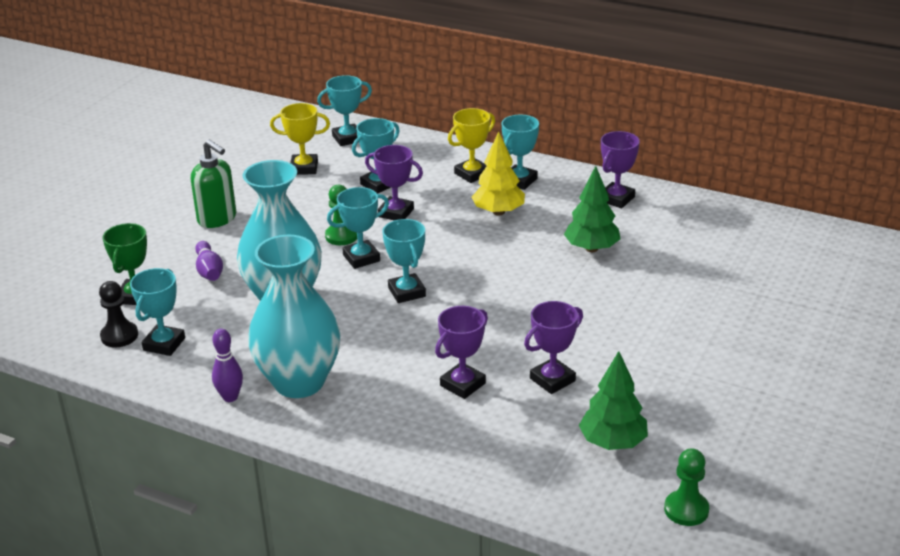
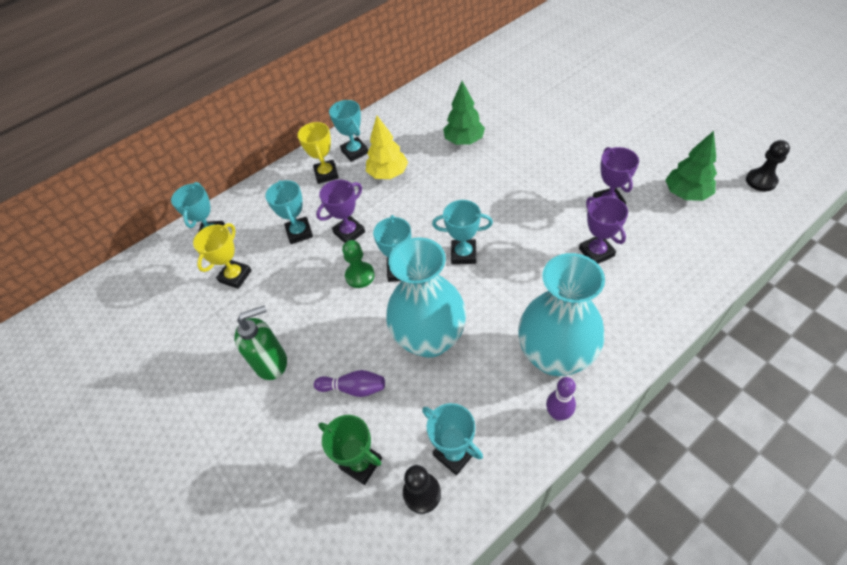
camera: 60 degrees left, 20 degrees up
(616, 199) = (411, 112): purple trophy -> none
(686, 510) = (761, 181): green pawn -> black pawn

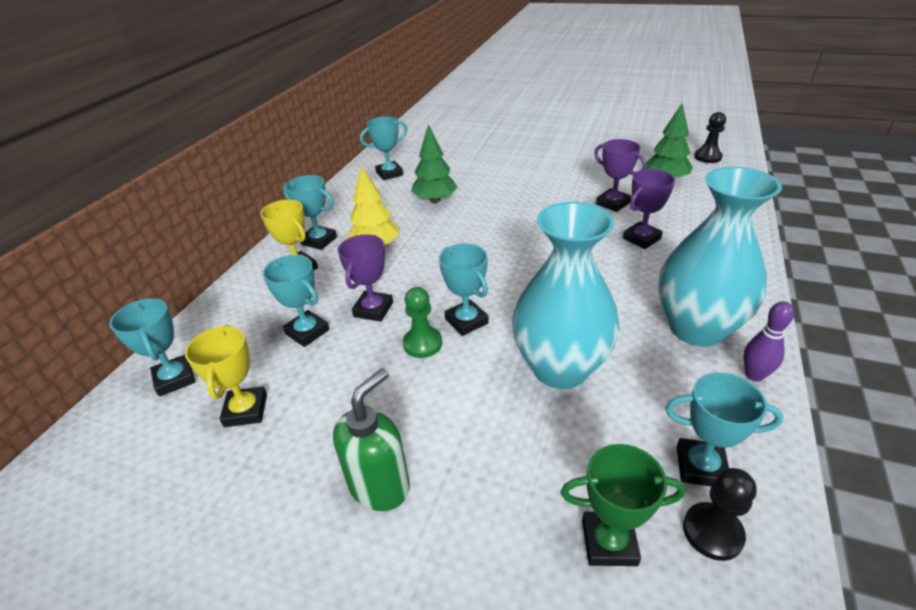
camera: 35 degrees left, 15 degrees down
(354, 388) = (519, 460): purple bowling pin -> none
(463, 254) = (521, 283): turquoise trophy -> turquoise trophy (389, 174)
(596, 252) = (641, 239): purple trophy -> purple trophy turned 75 degrees counterclockwise

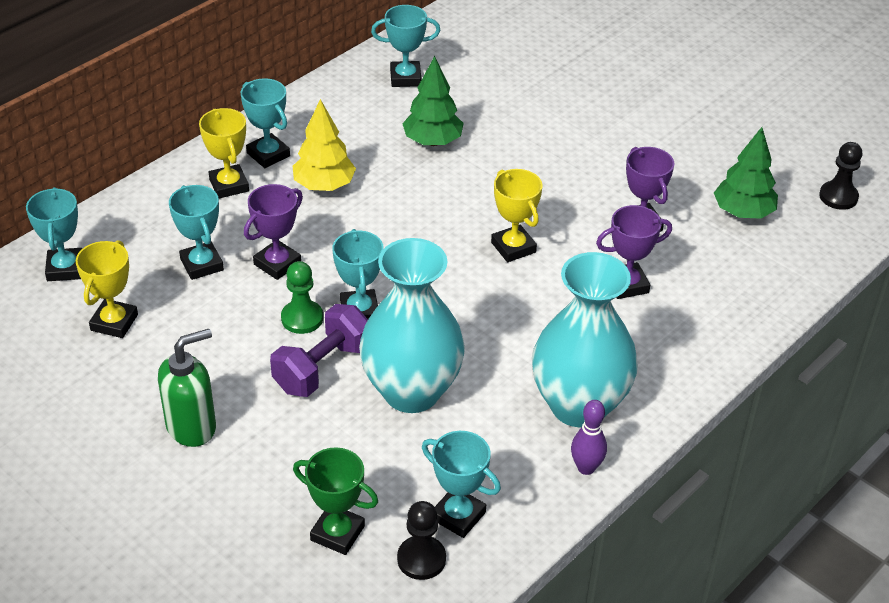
camera: 20 degrees right, 5 degrees up
(469, 378) = (322, 368): none -> purple dumbbell
(544, 241) = (513, 247): none -> yellow trophy

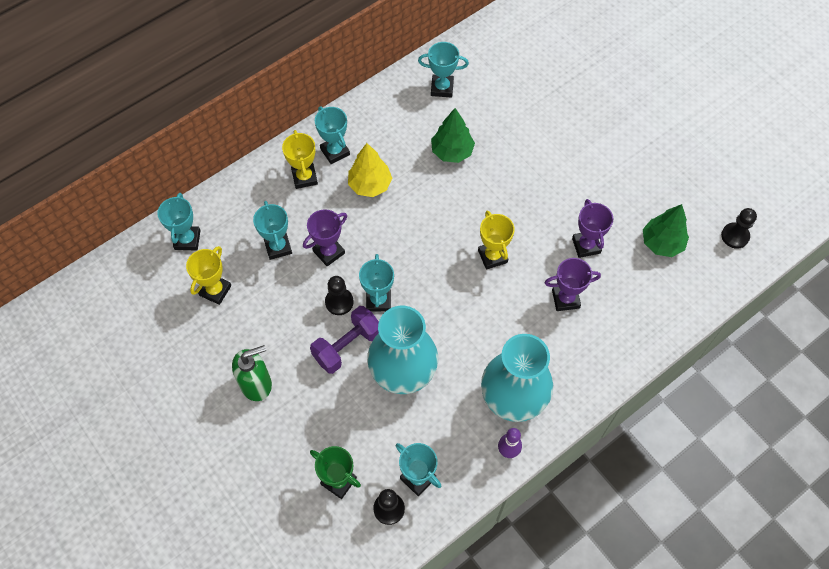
camera: 10 degrees right, 20 degrees up
(302, 318) = (339, 302): green pawn -> black pawn

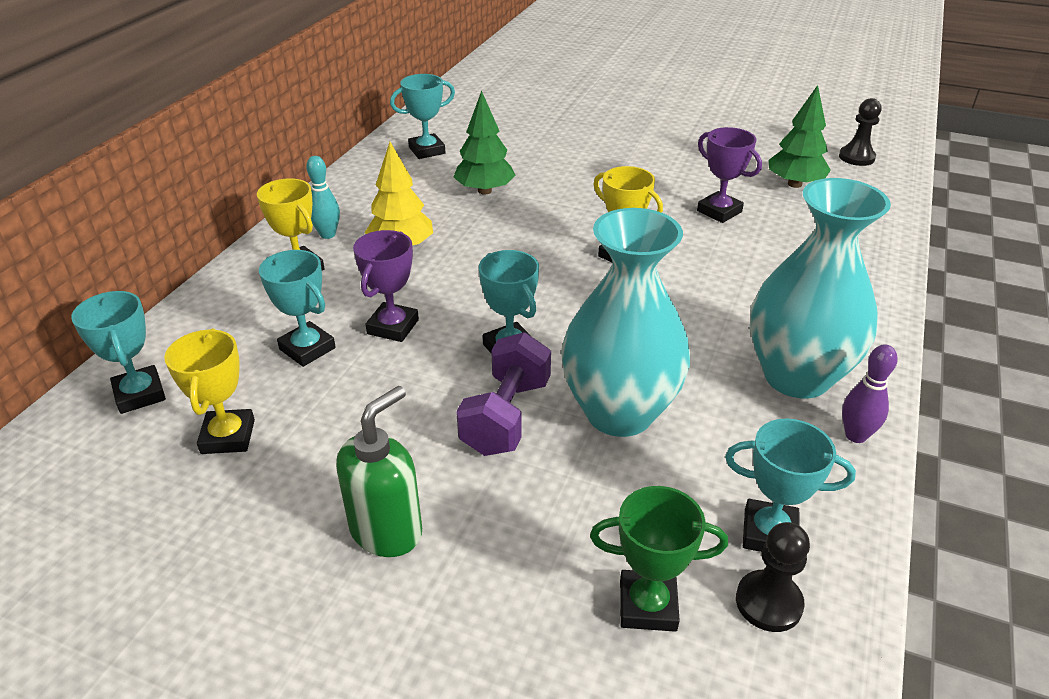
camera: 30 degrees left, 25 degrees down
(335, 152) = (327, 234): turquoise trophy -> turquoise bowling pin
(339, 302) = (452, 372): black pawn -> none
(565, 299) = (748, 260): purple trophy -> none

